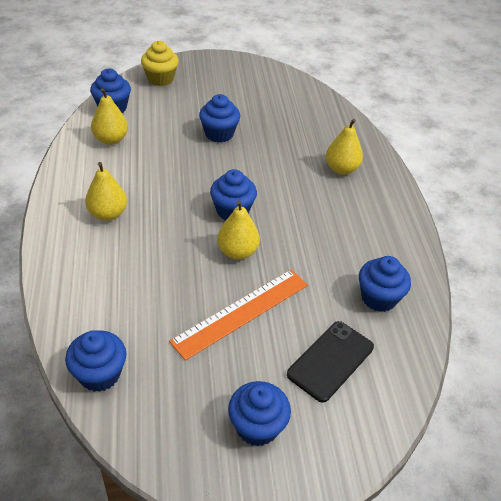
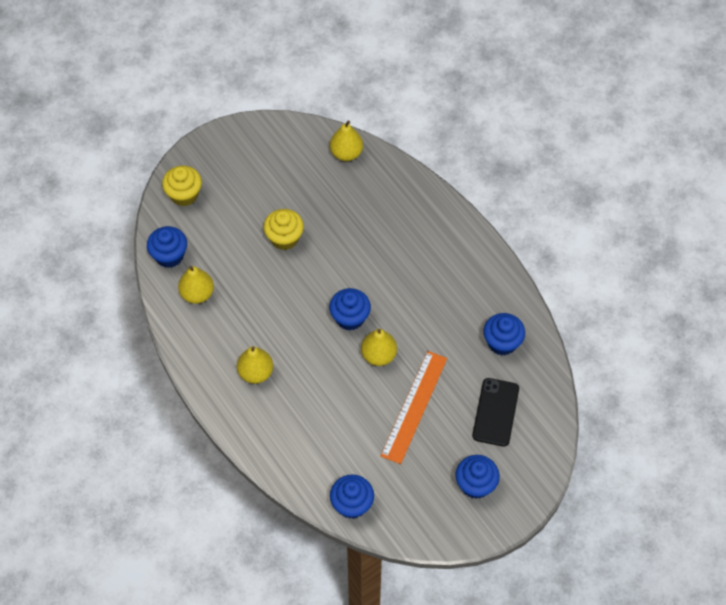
camera: 25 degrees left, 15 degrees up
(219, 134) = (284, 238): blue cupcake -> yellow cupcake
(341, 169) = (409, 225): yellow pear -> yellow pear (346, 153)

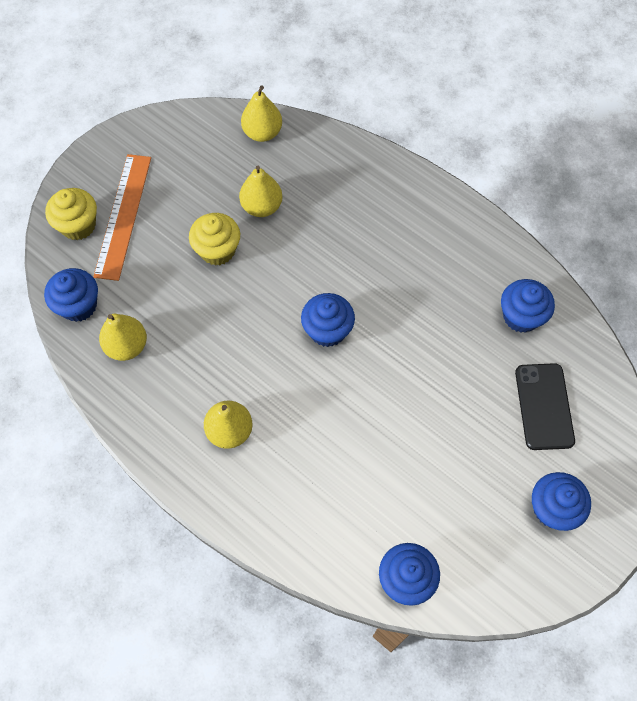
camera: 15 degrees left, 5 degrees up
(378, 355) = (377, 369): yellow pear -> yellow pear (262, 207)
(414, 406) = (442, 424): orange ruler -> orange ruler (123, 215)

